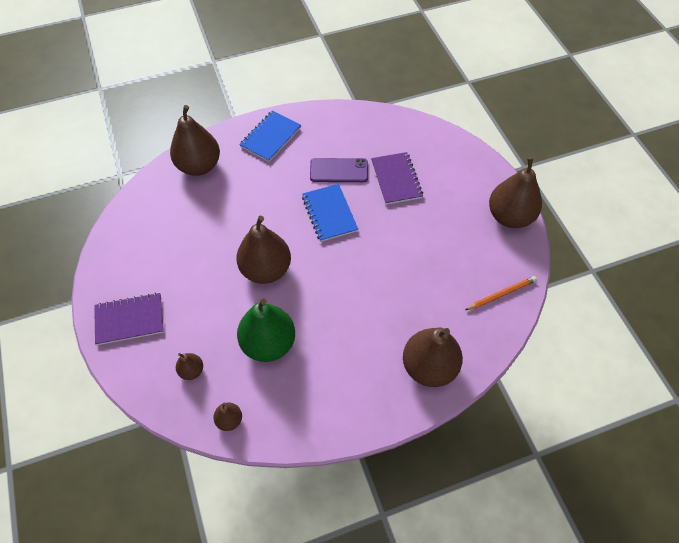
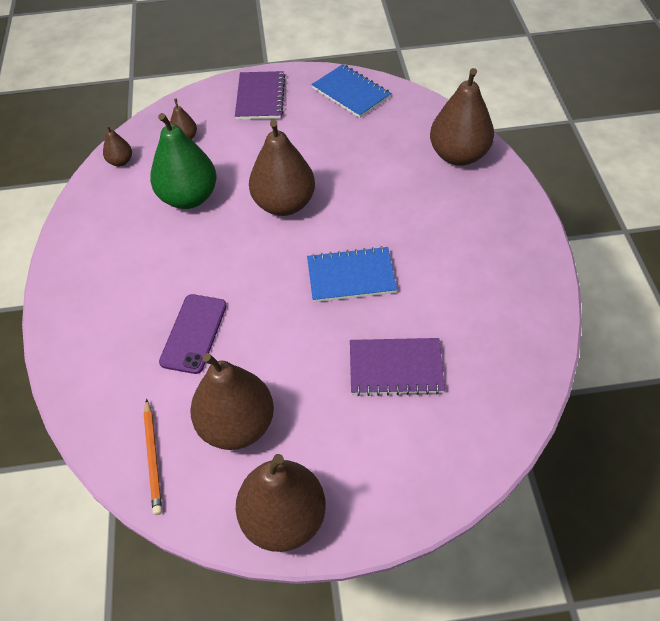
camera: 105 degrees right, 5 degrees down
(271, 137) = (501, 229): blue notebook -> blue notebook (351, 93)
(339, 170) = (426, 298): purple phone -> purple phone (193, 333)
(429, 367) = (91, 341): brown pear -> brown pear (237, 425)

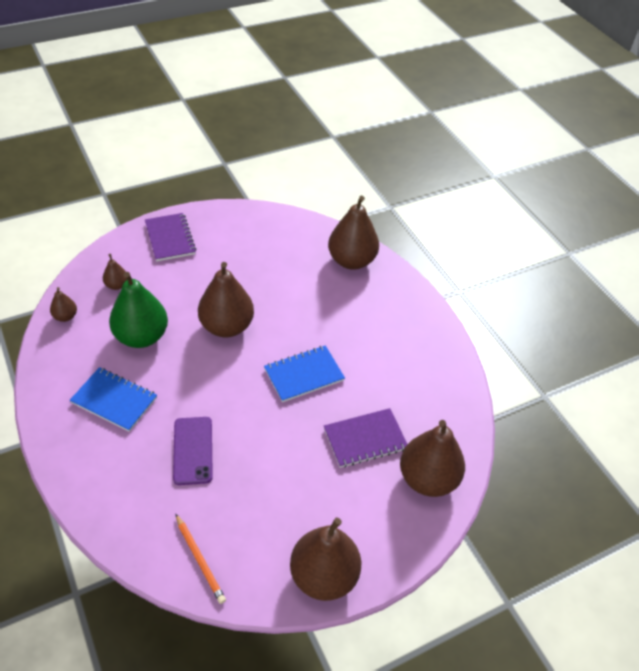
camera: 25 degrees left, 5 degrees down
(237, 425) = (258, 515): brown pear -> brown pear (427, 479)
(351, 93) = (246, 222): blue notebook -> blue notebook (114, 400)

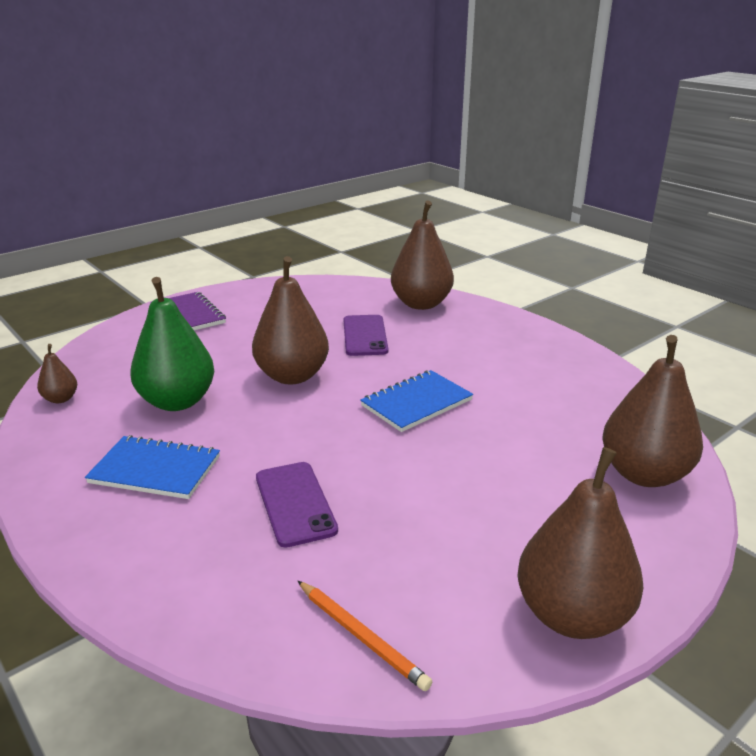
camera: 10 degrees left, 20 degrees down
(117, 285) = (128, 361): brown pear -> none
(294, 291) = (364, 336): none -> purple phone
(365, 439) = (534, 449): purple notebook -> none

